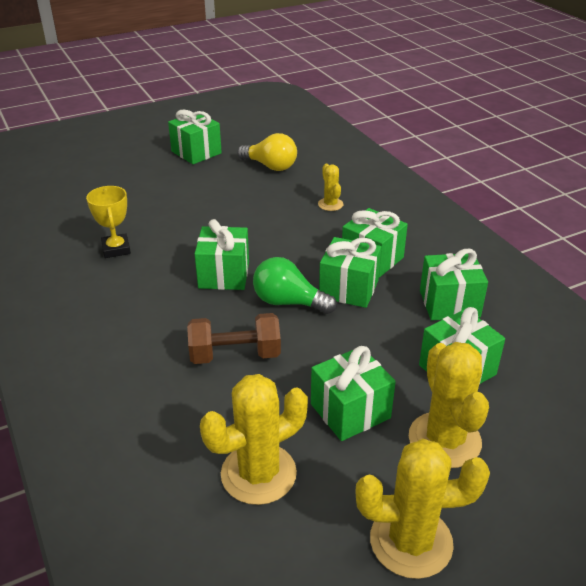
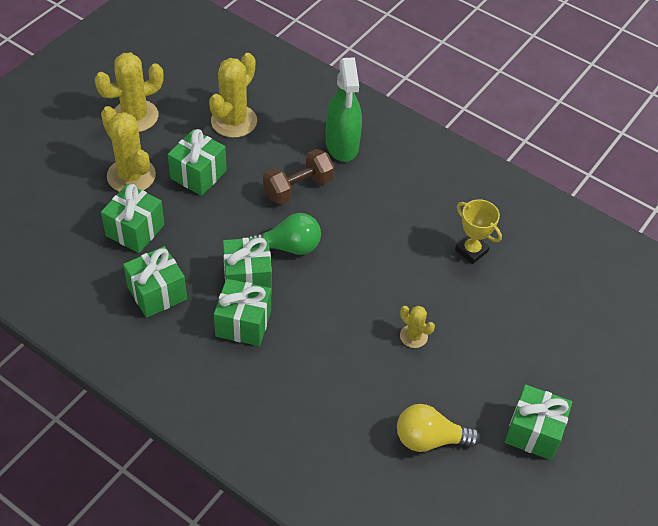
camera: 150 degrees right, 15 degrees up
(140, 387) = (342, 145): none -> green spray bottle
(224, 275) = (359, 256): green gift -> none
(330, 204) = (322, 392): yellow cactus -> yellow cactus (413, 336)

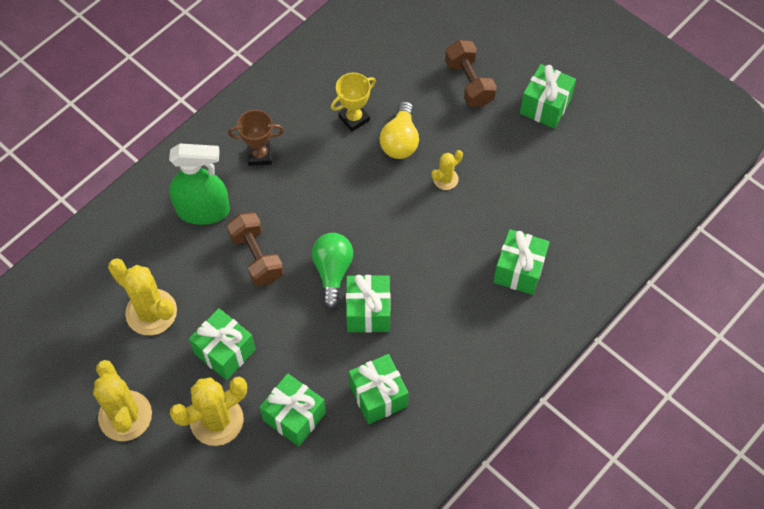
camera: 80 degrees left, 10 degrees up
(243, 323) = (421, 319): green gift -> green gift (519, 270)
(411, 179) = (260, 155): none -> brown trophy
(429, 439) = (549, 182): yellow light bulb -> yellow light bulb (400, 141)
(545, 352) = (469, 83): none -> brown dumbbell

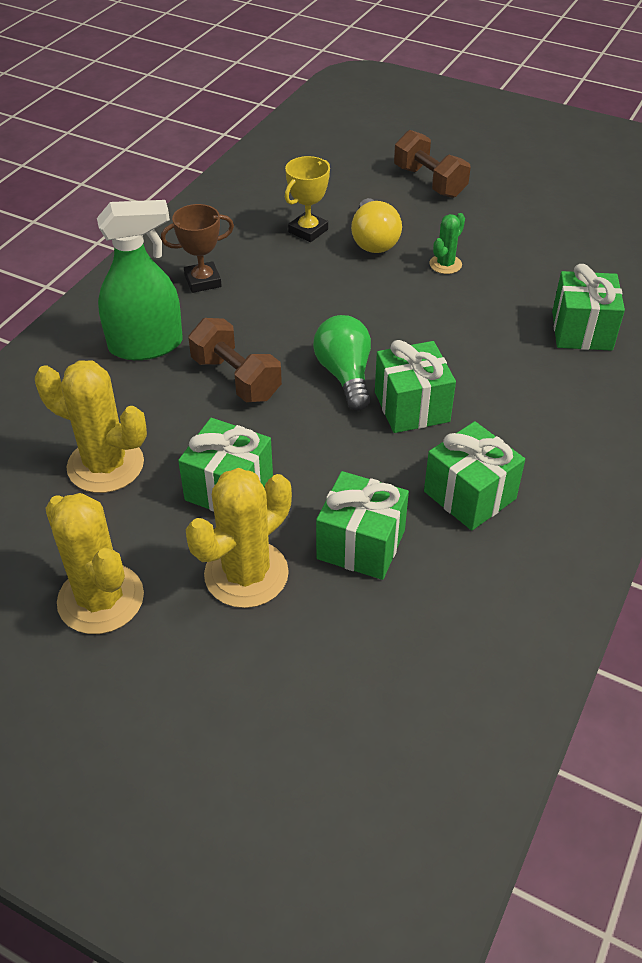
camera: 15 degrees left, 15 degrees down
(445, 179) = (445, 264): yellow cactus -> green cactus
(545, 106) = (526, 187): green gift -> none

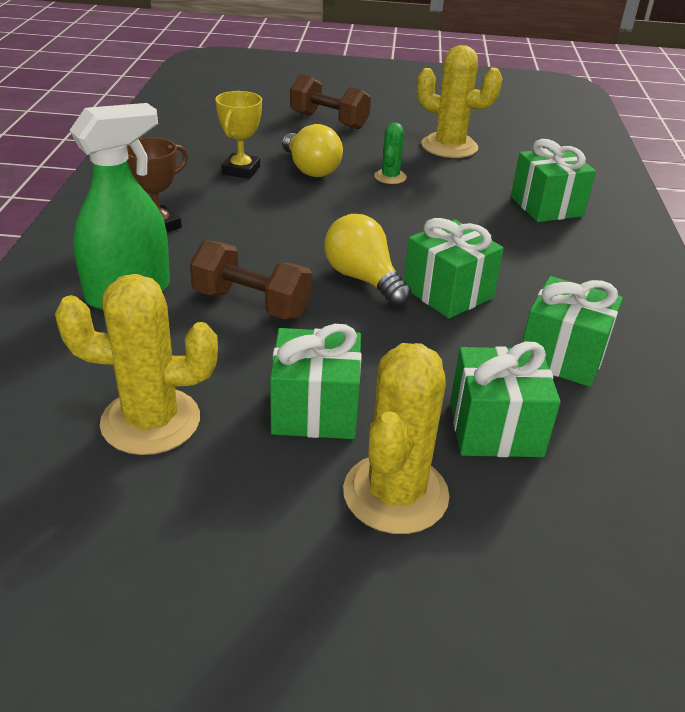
camera: 25 degrees left, 10 degrees down
(101, 599) = (235, 576): yellow cactus -> yellow cactus (449, 146)
(345, 375) = (363, 279): green light bulb -> yellow light bulb

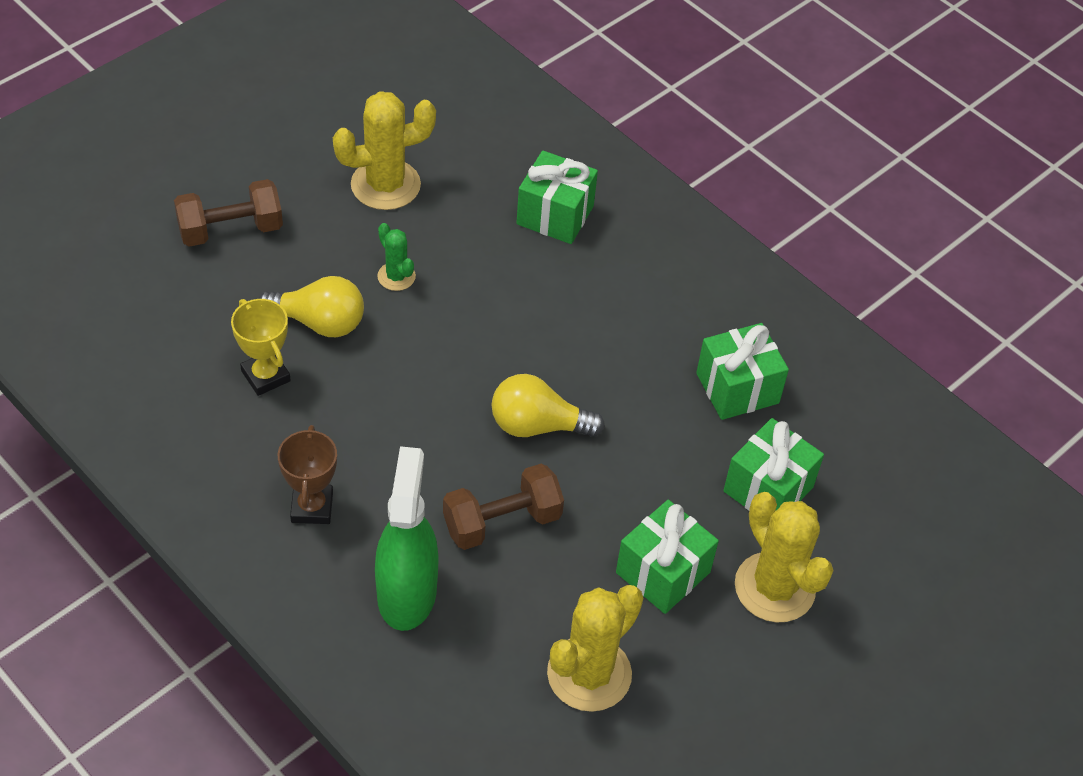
camera: 50 degrees left, 15 degrees up
(448, 293) = (607, 388): green gift -> none

